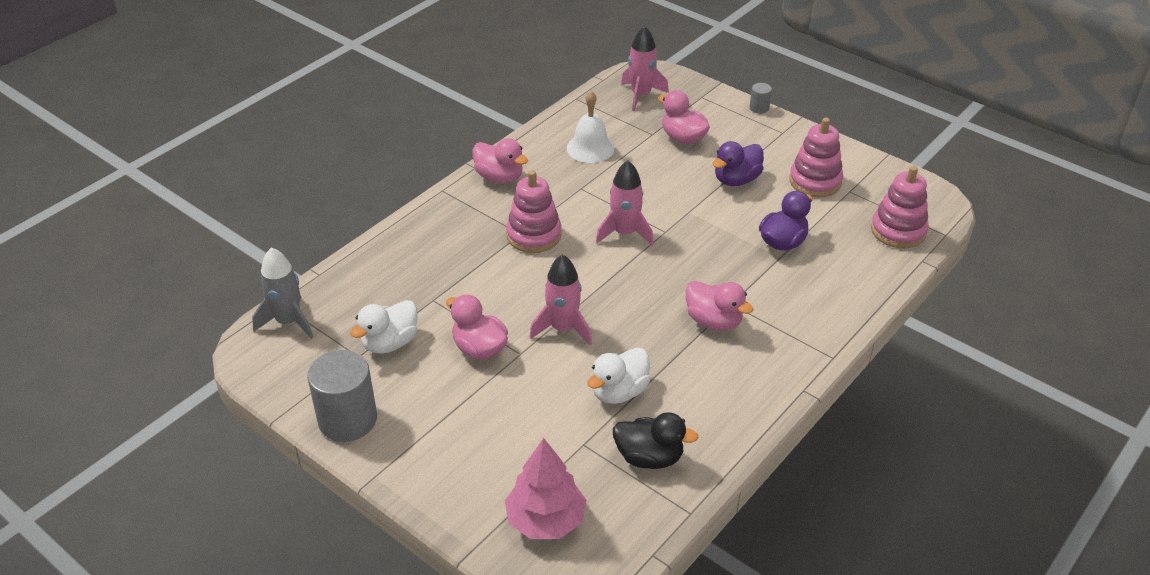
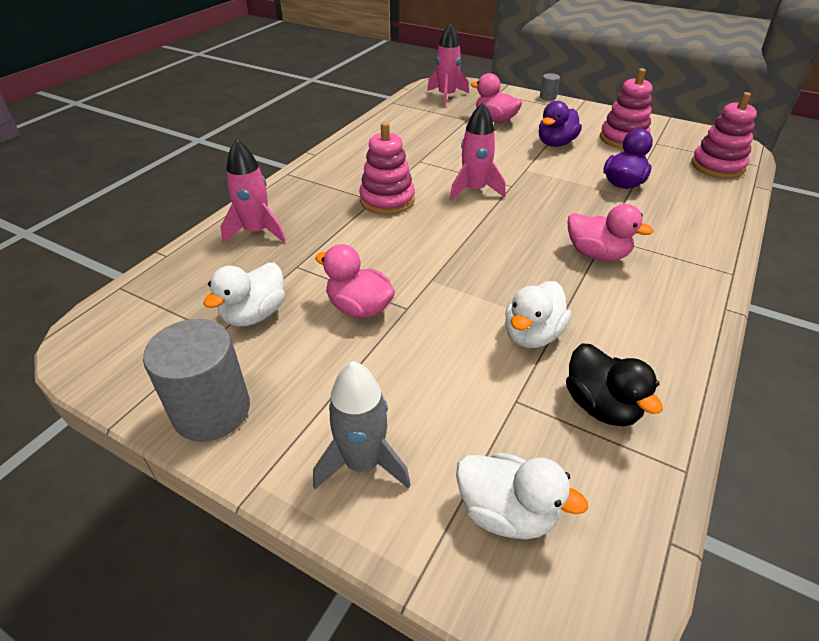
camera: 10 degrees left, 0 degrees up
(288, 321) = (131, 306): grey rocket -> grey rocket (363, 463)
(499, 177) = (340, 159): pink duck -> none
(545, 520) = (506, 512): pink tree -> white duck
(563, 328) = (445, 278): pink rocket -> pink rocket (257, 232)
(590, 148) = (417, 132): white bell -> none
(649, 457) = (601, 406): black duck -> black duck turned 60 degrees clockwise

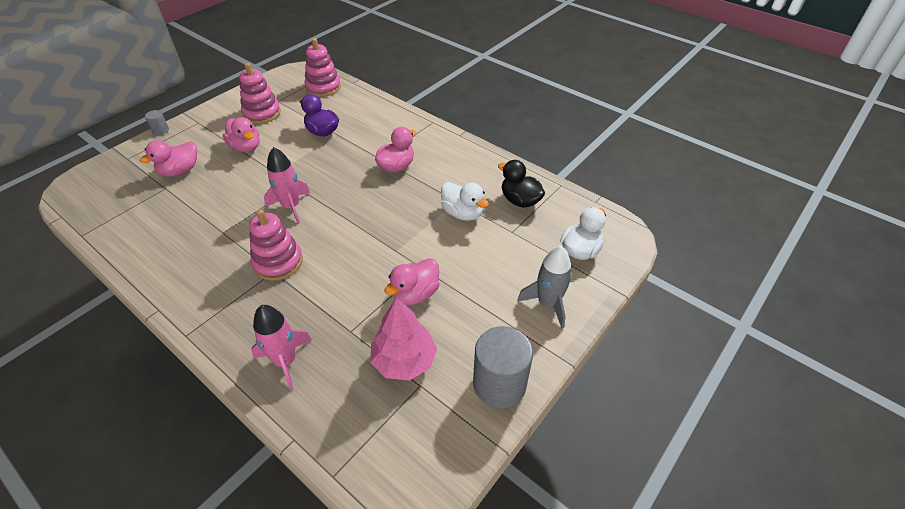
camera: 80 degrees left, 5 degrees up
(254, 314) = (404, 360): white duck -> pink tree
(446, 96) = (103, 192): pink rocket -> none
(555, 143) = (246, 147): purple duck -> pink duck
(601, 406) = (520, 200): black duck -> black duck turned 120 degrees counterclockwise

